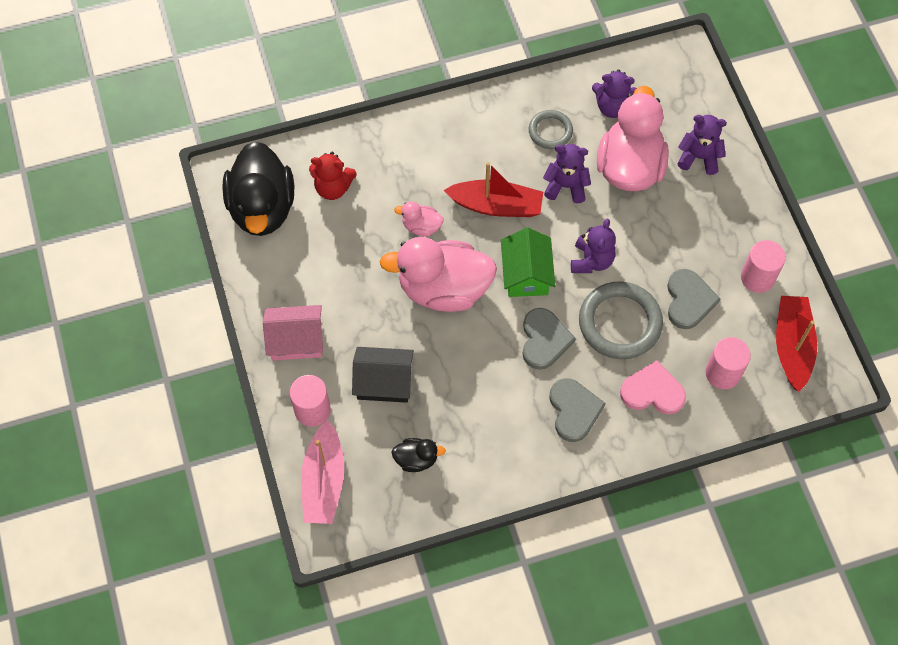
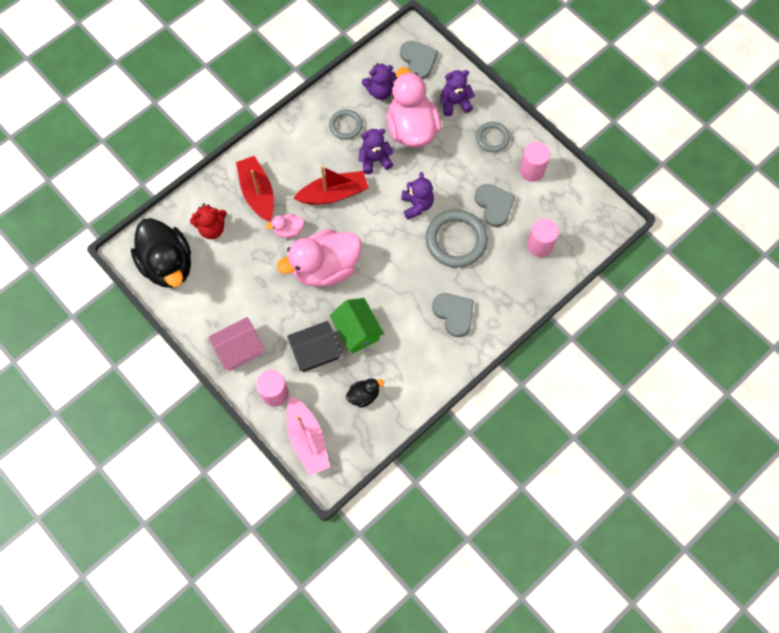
camera: 25 degrees left, 5 degrees up
(526, 274) = (377, 233): green house -> green house (357, 330)
(544, 340) = (411, 274): grey heart -> grey heart (418, 60)
(652, 391) = (500, 278): pink heart -> none
(726, 218) = (492, 138): none -> grey ring
(792, 346) = (575, 208): red boat -> red boat (257, 193)

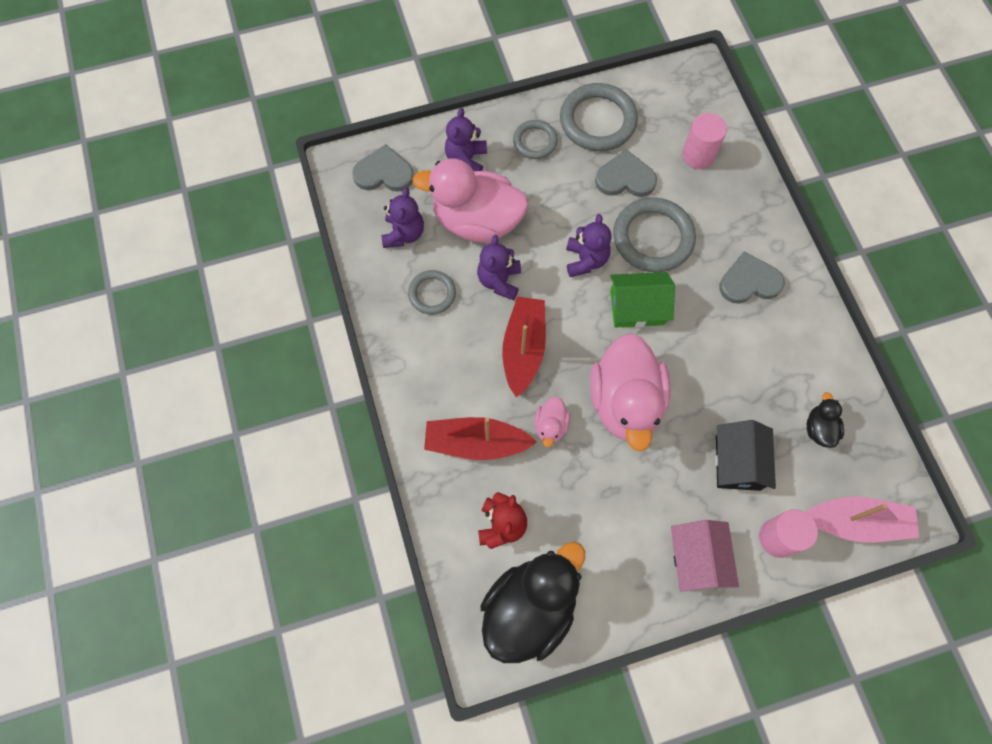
camera: 65 degrees left, 0 degrees up
(168, 264) = (530, 608): black duck -> black duck turned 45 degrees counterclockwise
(357, 330) = (728, 400): green house -> green house (637, 307)
(417, 205) = (585, 260): purple teddy bear -> purple teddy bear turned 75 degrees clockwise
(532, 170) = (598, 121): pink cylinder -> grey ring

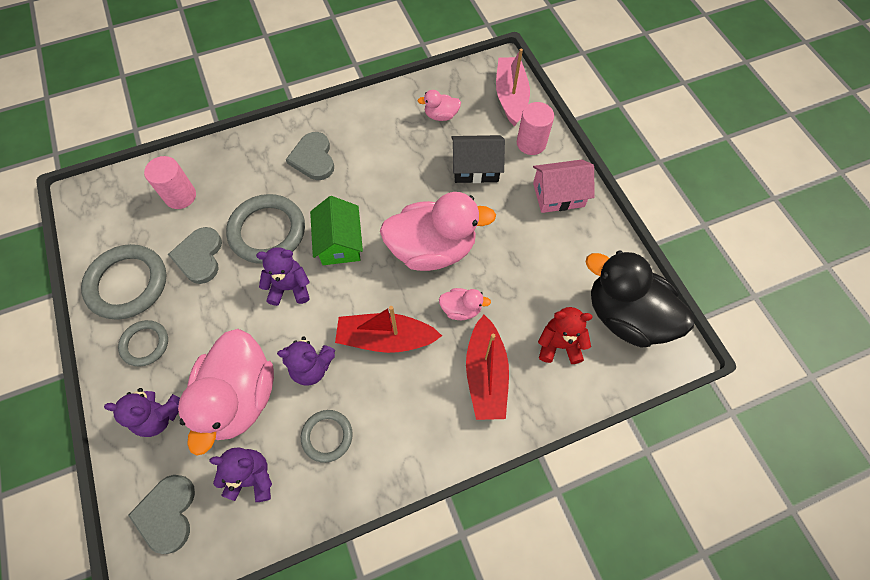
camera: 95 degrees left, 5 degrees down
(819, 429) = (441, 115): black duck -> pink duck

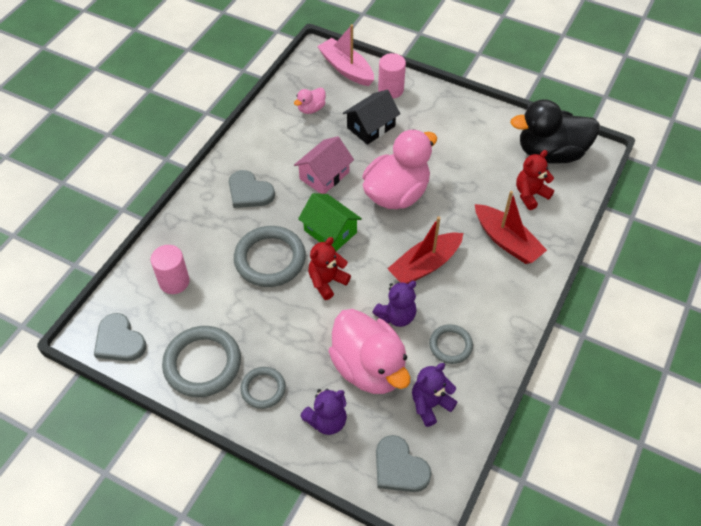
camera: 40 degrees left, 10 degrees down
(199, 256) = (237, 308): grey heart -> grey heart (119, 341)
(289, 288) = (327, 281): purple teddy bear -> red teddy bear
(461, 309) = (453, 216): pink duck -> none
(558, 195) = (441, 110): pink house -> pink house (324, 175)

